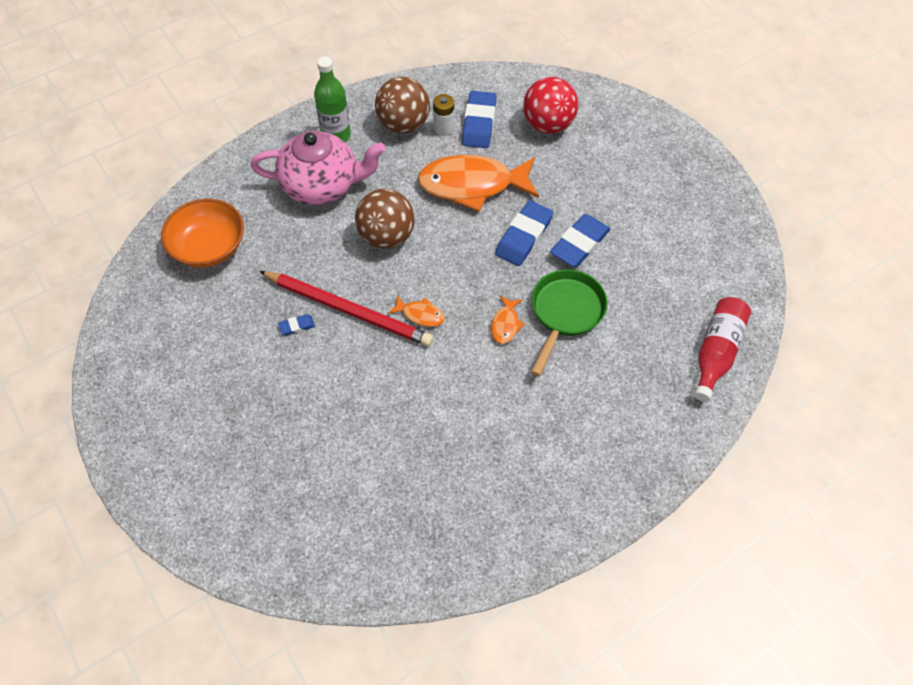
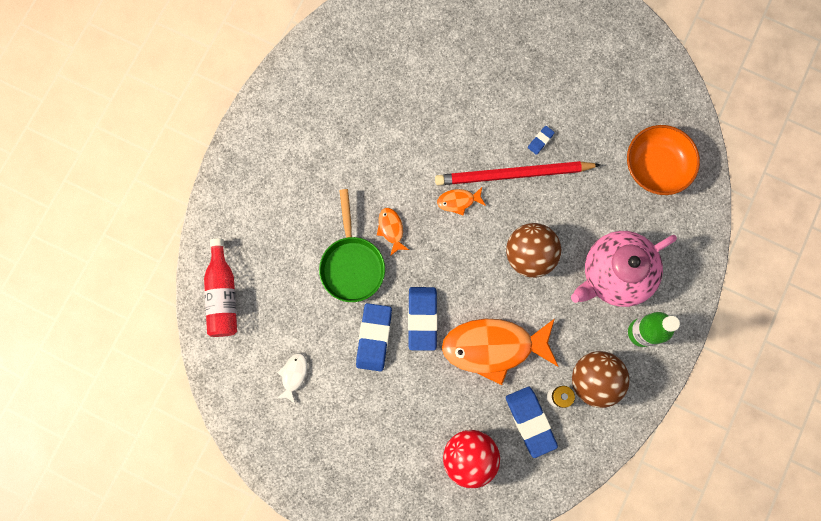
camera: 150 degrees right, 20 degrees up
(472, 185) = (494, 347): orange fish -> orange fish turned 150 degrees counterclockwise
(675, 251) = (293, 375): none -> white fish

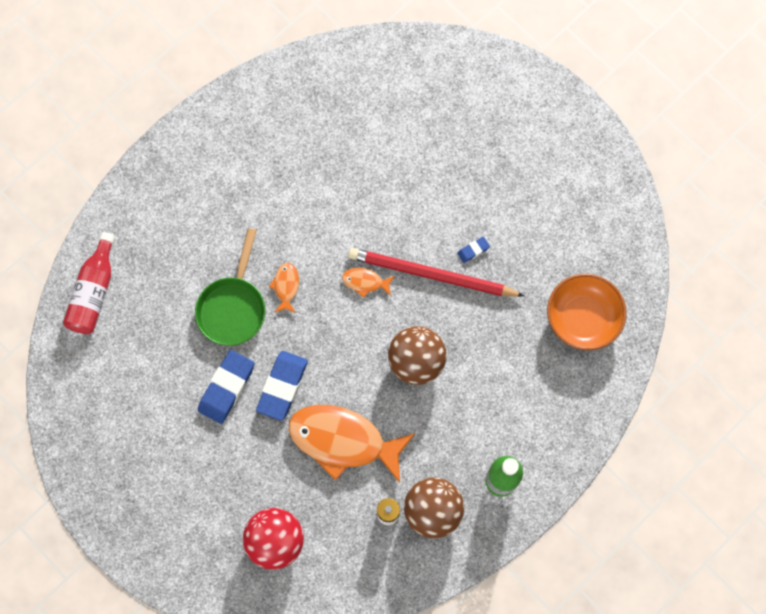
camera: 20 degrees right, 5 degrees down
(293, 375) = (132, 396): white fish -> none
(530, 421) = (351, 528): blue eraser -> none
(614, 274) = (496, 412): pink teapot -> none

